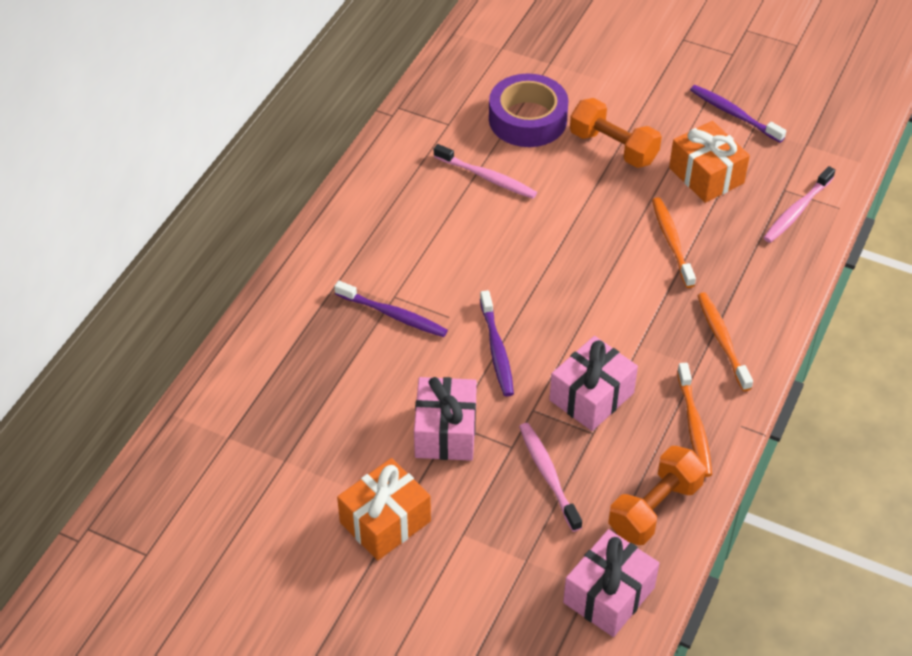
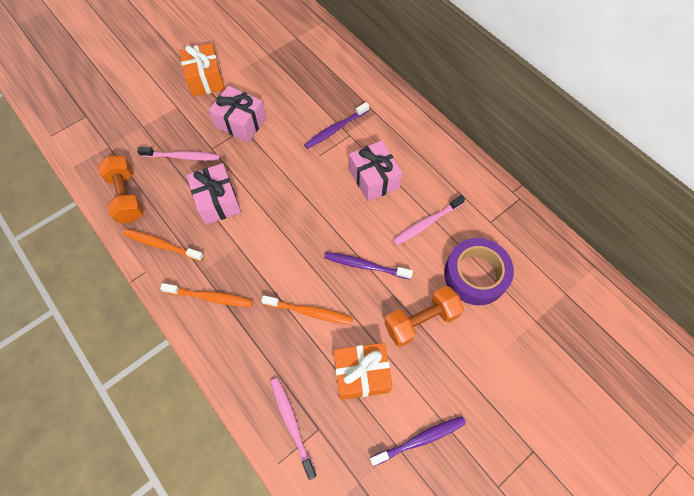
camera: 115 degrees right, 15 degrees up
(496, 349) = (281, 168): purple toothbrush -> purple toothbrush (365, 266)
(609, 595) = (97, 152): pink gift -> pink gift (374, 179)

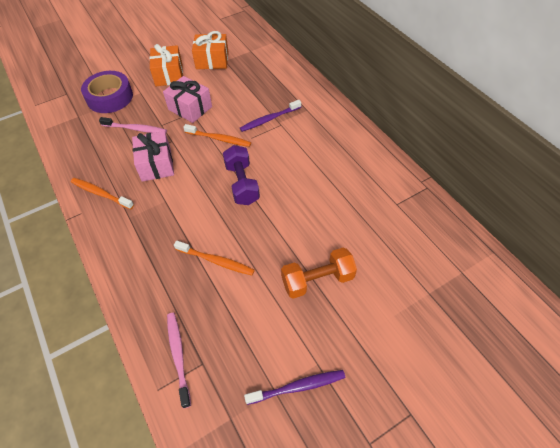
camera: 10 degrees right, 10 degrees down
(126, 197) = (82, 154): orange dumbbell -> none
(210, 297) = (131, 239): orange toothbrush -> orange toothbrush (219, 139)
(320, 215) = (242, 183): none -> purple dumbbell
(361, 374) = (252, 320): orange gift -> orange gift (212, 60)
(365, 266) = (274, 228): purple toothbrush -> none
(374, 179) = (295, 160): pink gift -> none
(427, 223) = (337, 199): pink toothbrush -> none
(475, 275) = (375, 247): purple tape -> purple tape (110, 97)

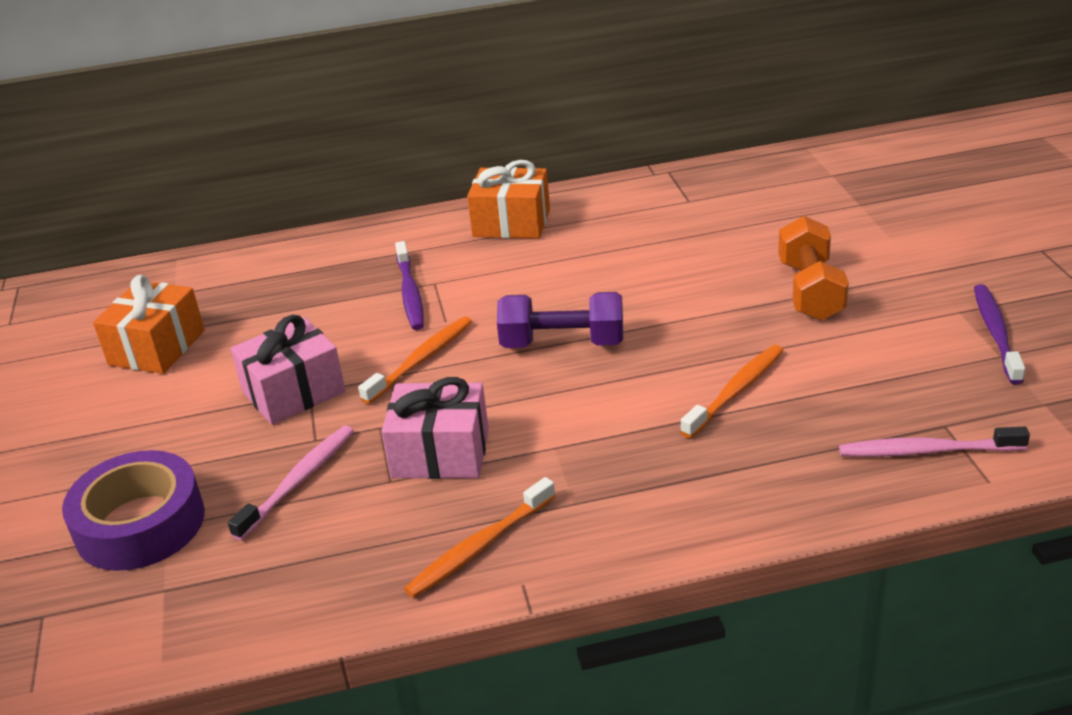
camera: 70 degrees left, 20 degrees down
(169, 75) = (145, 416): orange gift -> orange gift (511, 223)

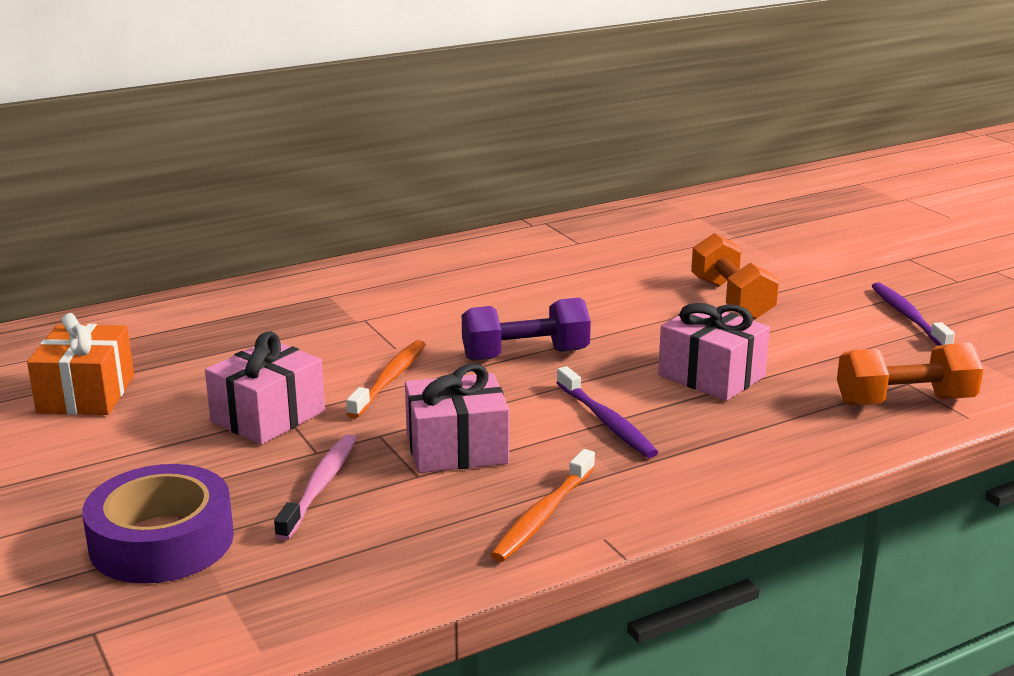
camera: 20 degrees left, 10 degrees down
(410, 293) = (344, 329): purple toothbrush -> purple toothbrush (606, 421)
(511, 223) = (415, 269): orange gift -> none
(735, 391) = (711, 376): orange toothbrush -> pink gift
(927, 451) = (905, 401): pink toothbrush -> orange dumbbell

